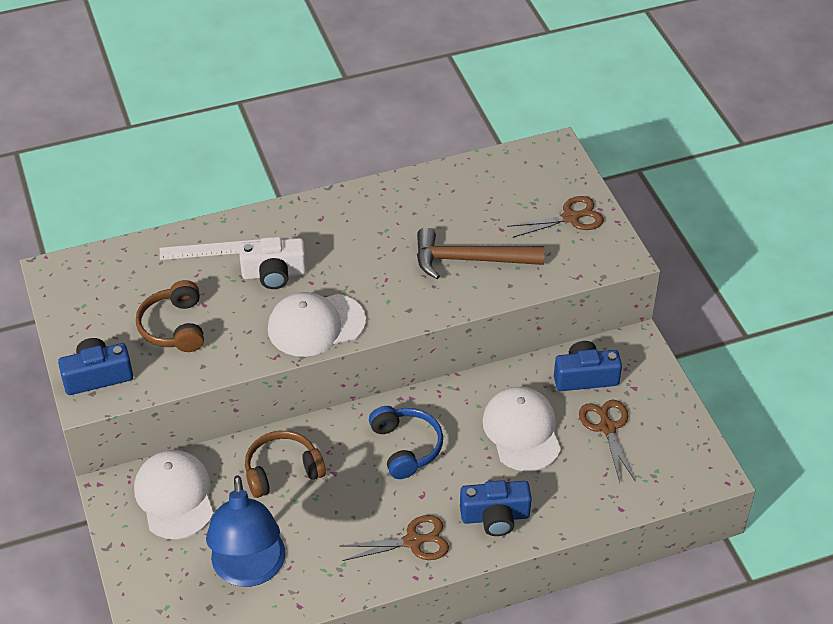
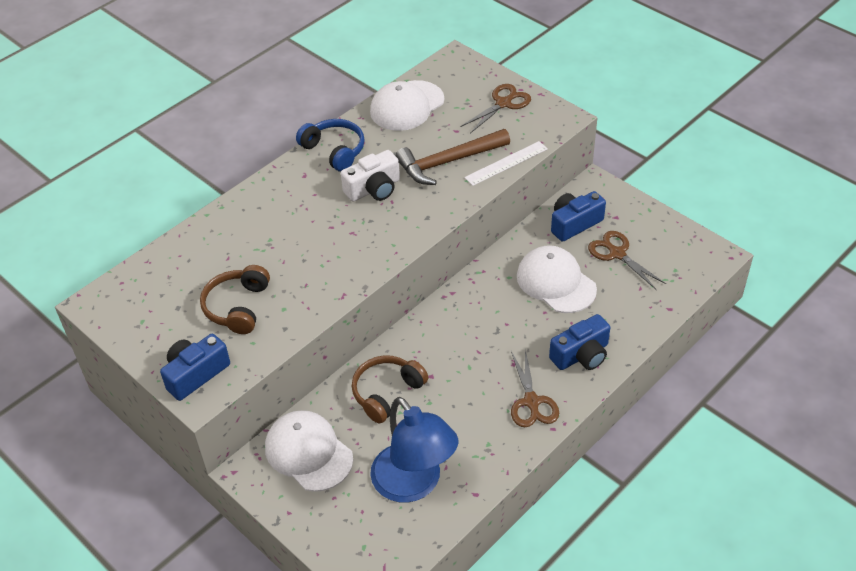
camera: 25 degrees left, 0 degrees up
(174, 327) = (237, 307): brown headphones -> brown headphones turned 45 degrees clockwise
(211, 250) = (227, 233): white ruler -> white ruler (506, 163)
(274, 274) = (295, 232): white camera -> white camera (374, 189)
(316, 325) = (359, 258): white cap -> white cap (407, 106)
(406, 447) = (474, 332): blue headphones -> blue headphones (334, 150)
(413, 541) = (531, 402): brown scissors -> brown scissors turned 120 degrees clockwise

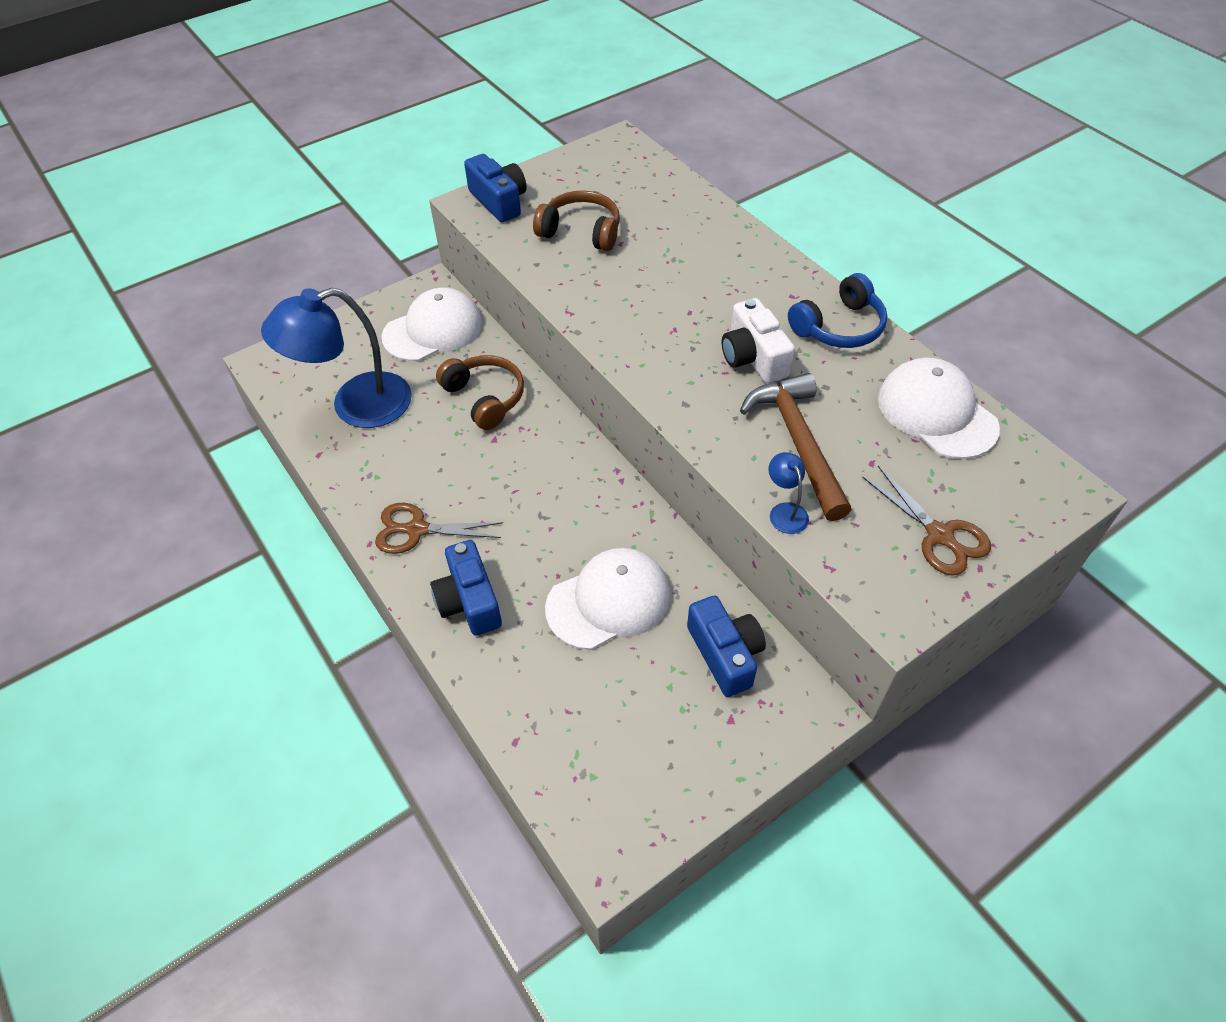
camera: 100 degrees right, 5 degrees up
(506, 163) = (785, 511): white ruler -> blue lamp
(617, 254) = (647, 698): brown scissors -> none

